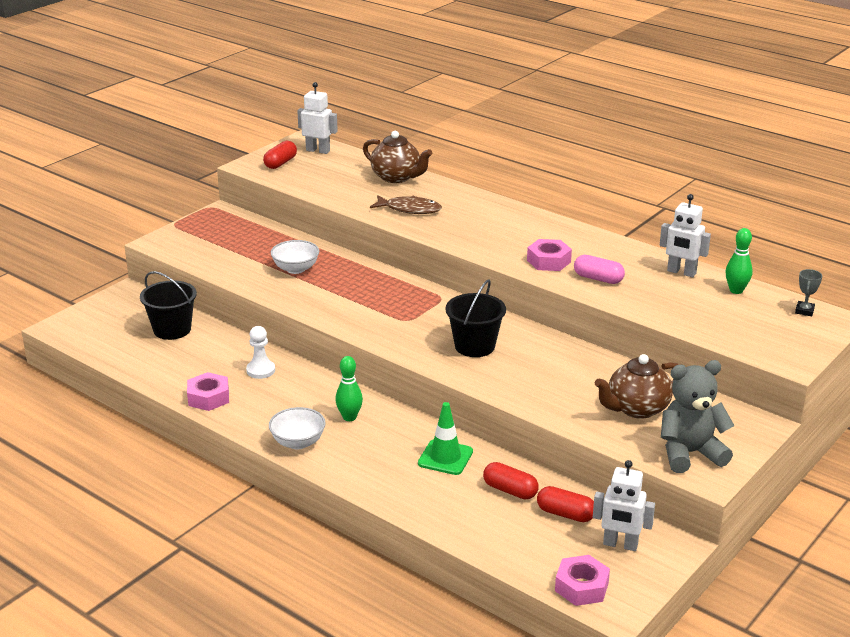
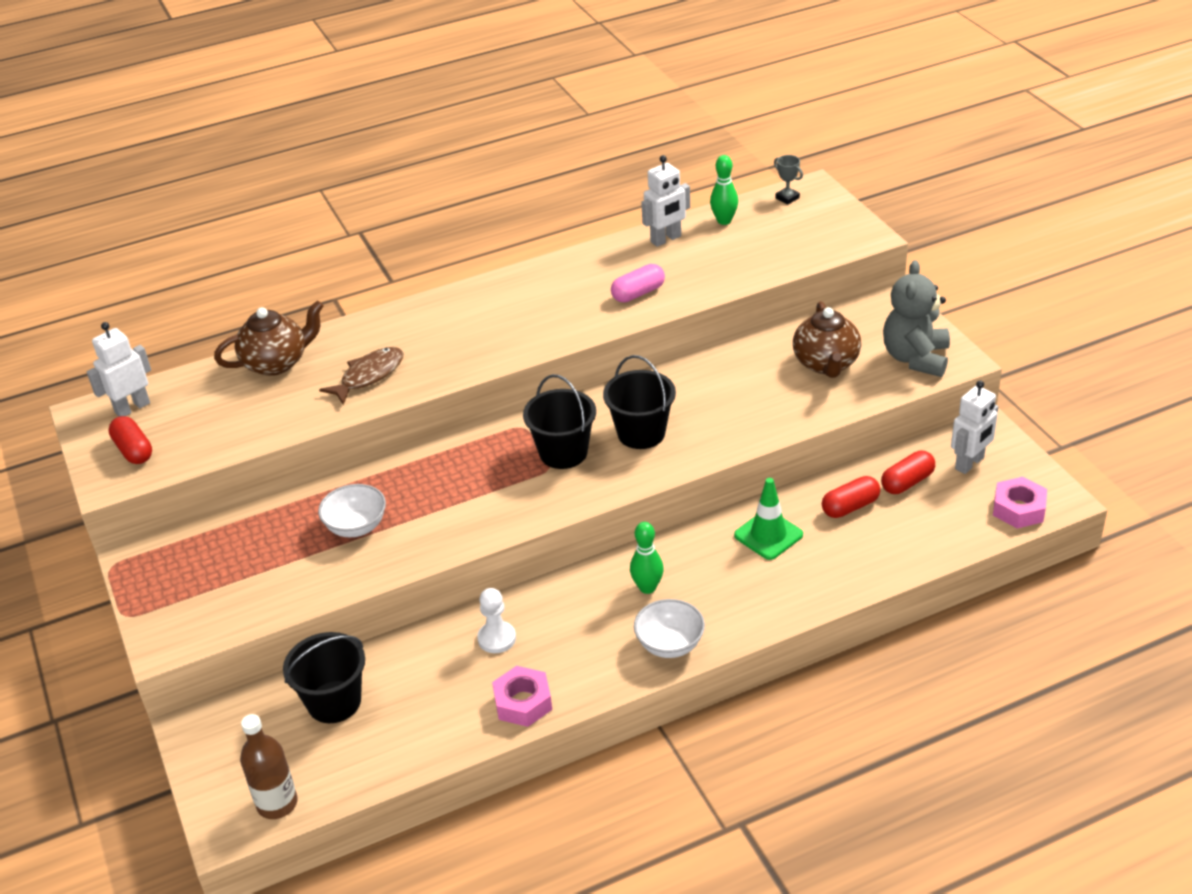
camera: 60 degrees left, 10 degrees up
(83, 337) = (277, 803): none -> brown bottle
(426, 321) = (563, 453): none -> black bucket
(548, 261) = (576, 313): pink nut -> none

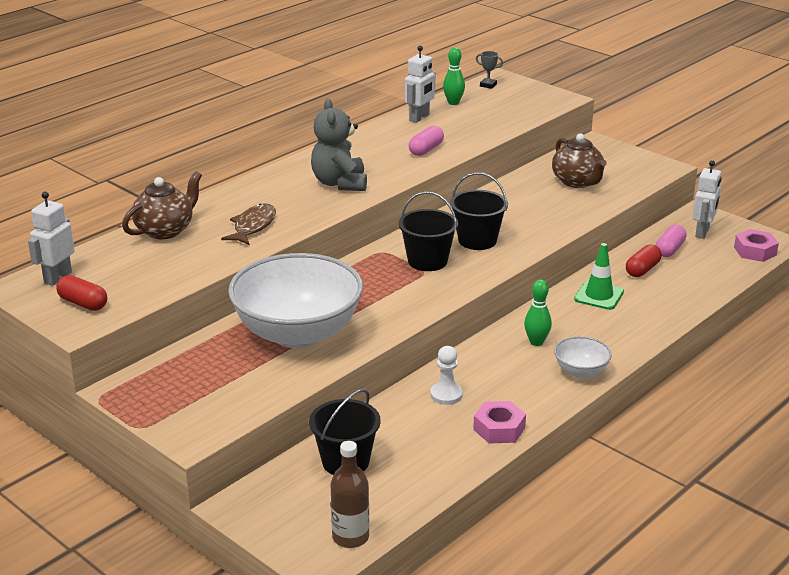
camera: 25 degrees left, 10 degrees down
(356, 527) = (298, 333): white bowl -> white bowl, size x2.28
(907, 482) = (669, 249): red capsule -> pink capsule
(915, 358) = (636, 170): grey teddy bear -> grey teddy bear (340, 183)

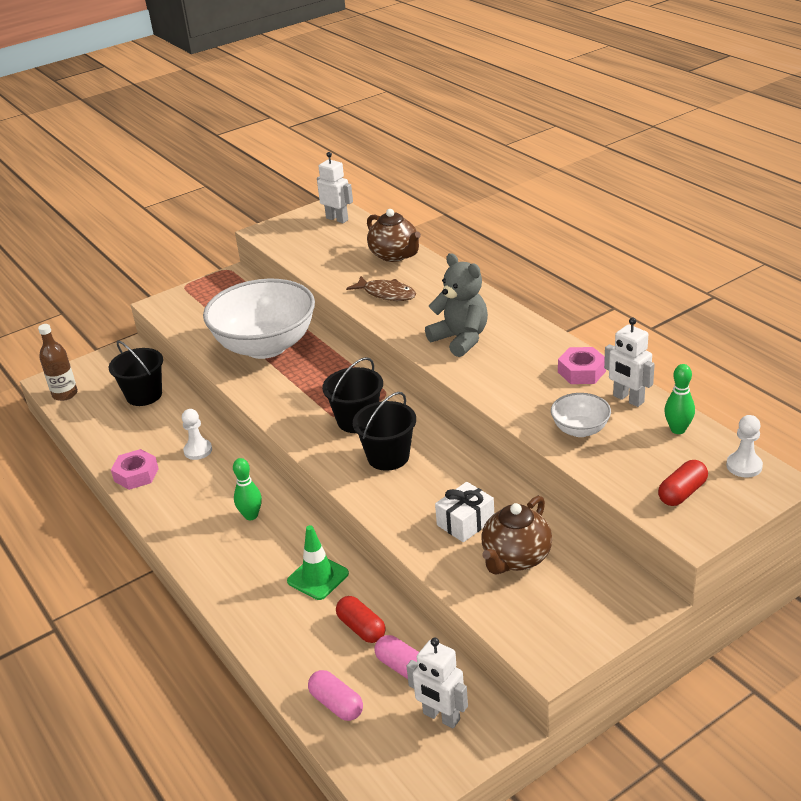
camera: 105 degrees right, 5 degrees up
(83, 303) = (294, 231): red capsule -> red capsule (682, 493)
(340, 183) = (460, 339): grey teddy bear -> grey teddy bear turned 45 degrees clockwise
(426, 150) = (532, 397): pink capsule -> pink capsule (336, 704)
(488, 85) = (744, 466): grey trophy -> white pawn
(547, 202) = (465, 522): none -> white gift
(577, 182) = (516, 558): brown teapot -> brown teapot turned 45 degrees counterclockwise
(581, 371) = (189, 537): white bowl -> white bowl (580, 430)
(755, 251) = (374, 762): pink nut -> pink nut (581, 372)

